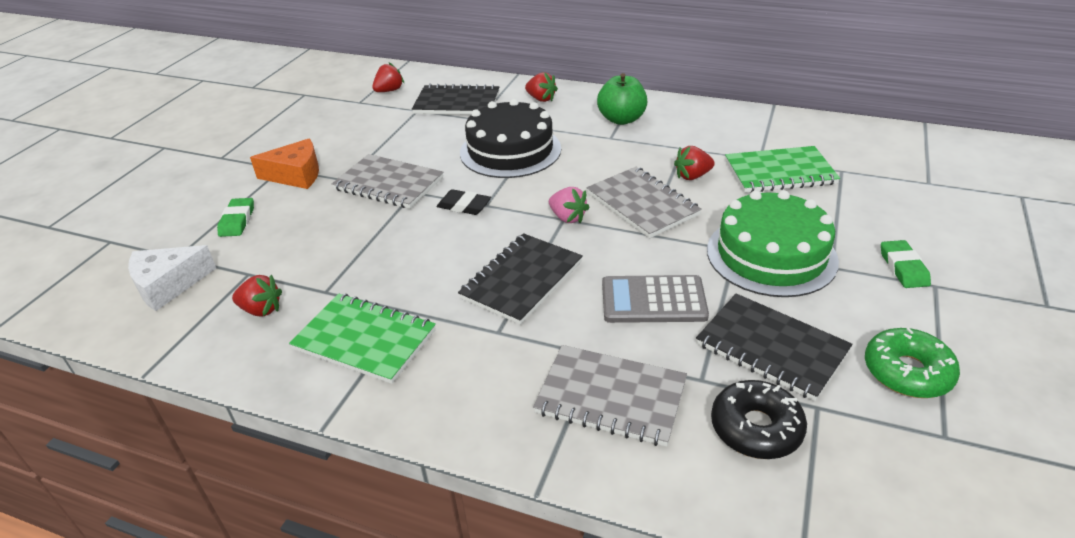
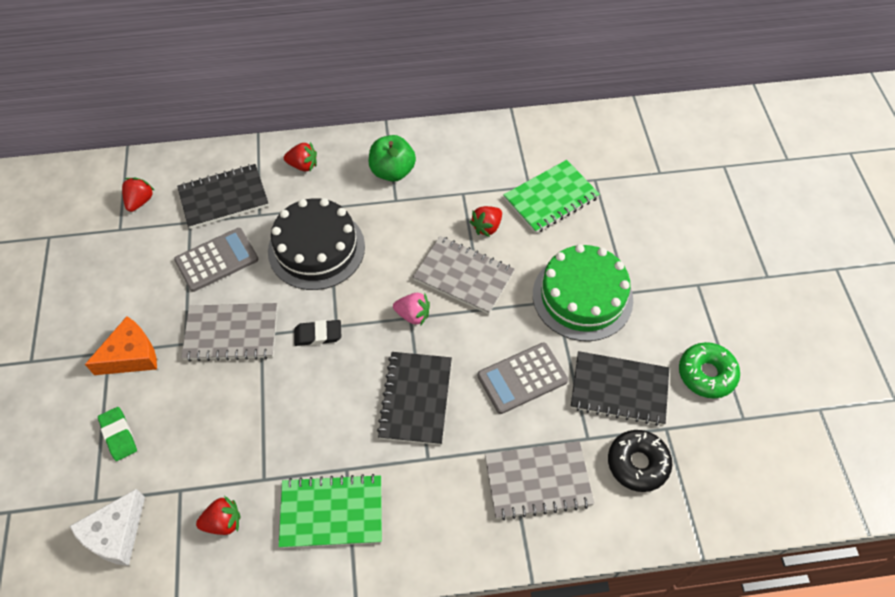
camera: 30 degrees left, 20 degrees up
(418, 137) = (216, 260): none -> grey calculator
(903, 268) = (672, 274): green eraser -> none

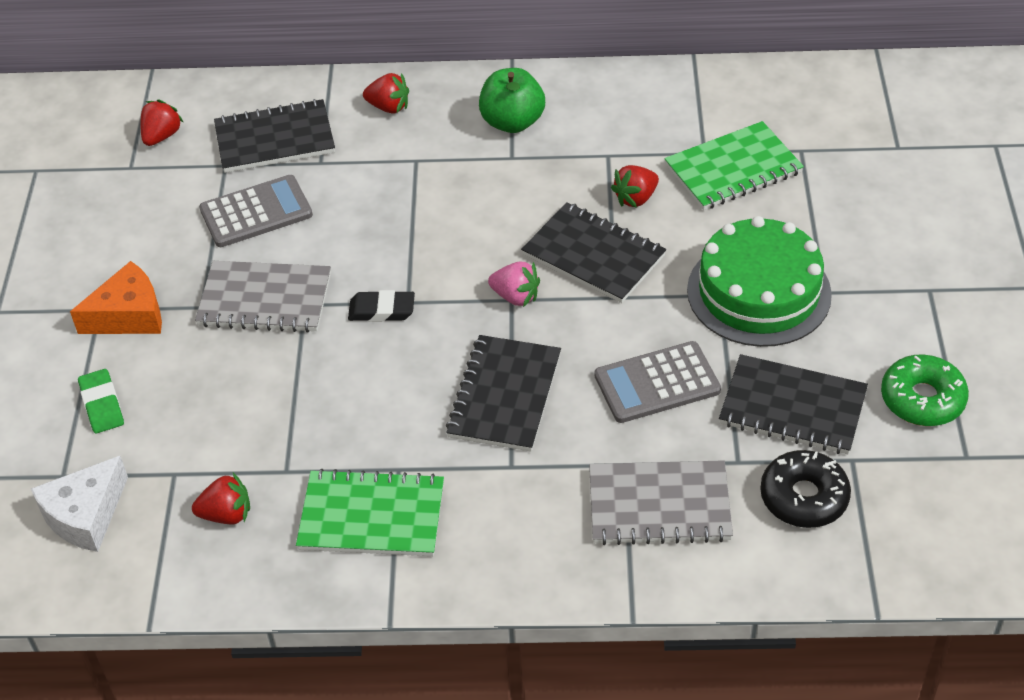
camera: 10 degrees right, 10 degrees down
(316, 248) = (393, 208): black cake -> none
(463, 276) = (593, 255): grey notebook -> black notebook

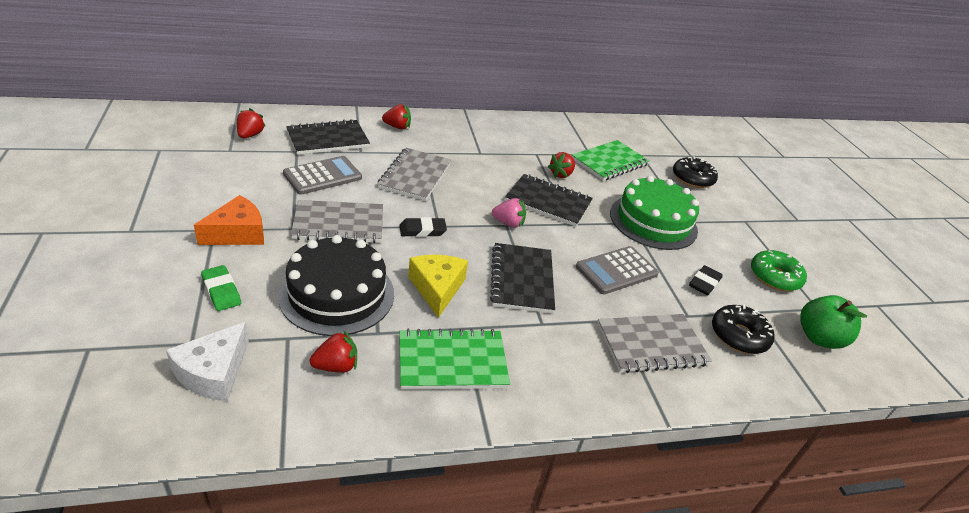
camera: 20 degrees left, 10 degrees down
(244, 413) = (337, 294): none -> black cake
(379, 407) = (437, 288): none -> yellow cheese
(394, 208) = (415, 176): none -> grey notebook
(512, 122) = (475, 137): green apple -> green apple (819, 338)
(792, 407) = (704, 283): black notebook -> black eraser
(875, 201) = (692, 178): none -> black donut

